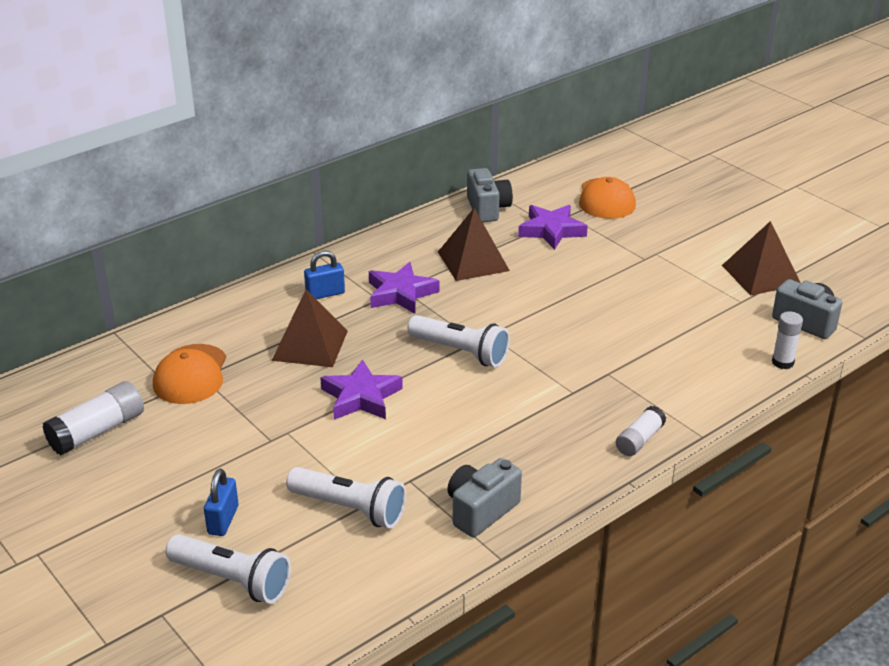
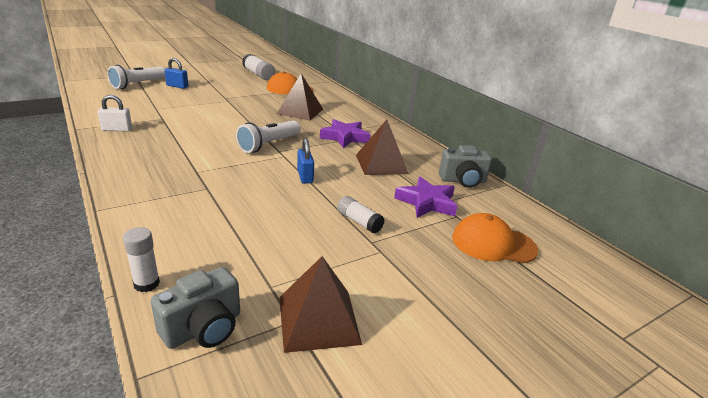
camera: 95 degrees right, 5 degrees down
(325, 294) = (351, 119): blue padlock -> blue padlock (305, 176)
(349, 509) = (156, 105): white flashlight -> none
(361, 397) = (243, 116): purple star -> none
(481, 510) = (117, 129): grey camera -> white padlock
(639, 440) = (120, 184): white glue stick -> white glue stick (359, 222)

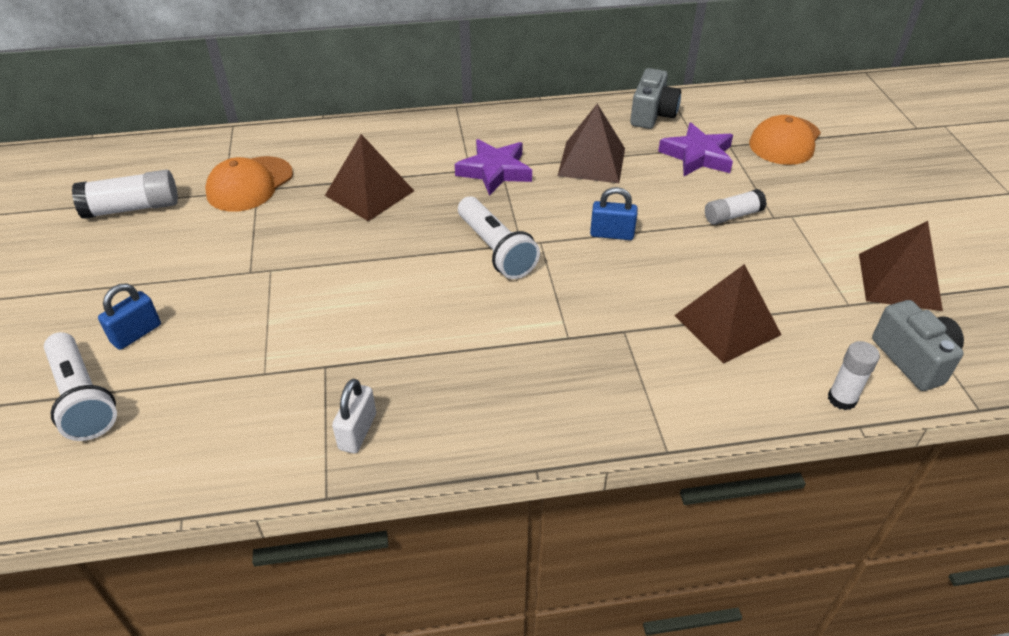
camera: 65 degrees left, 15 degrees up
(224, 226) = (727, 325): none -> brown pyramid

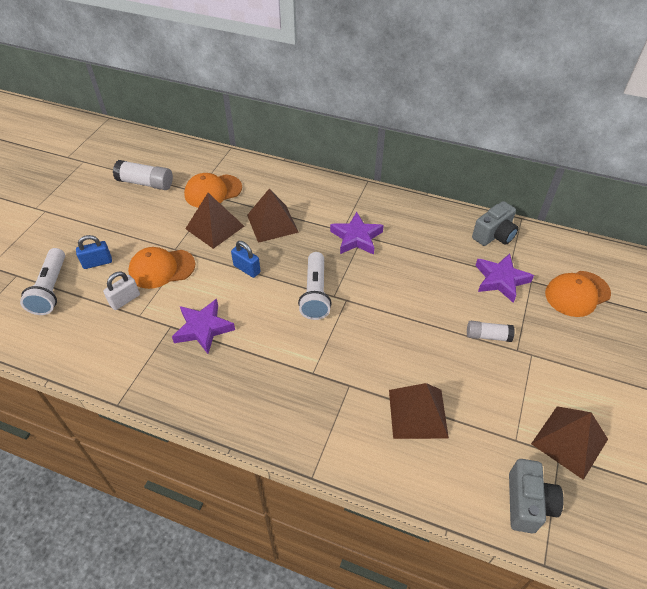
camera: 30 degrees right, 5 degrees up
(250, 302) = (161, 268): none -> orange cap
(357, 431) = (158, 374): white padlock -> white padlock (125, 300)
(377, 349) = (203, 328): none -> purple star
(592, 161) = (423, 255): brown pyramid -> brown pyramid (215, 227)
(612, 234) = (395, 314): blue padlock -> blue padlock (247, 269)
(842, 399) = (451, 504): white glue stick -> none

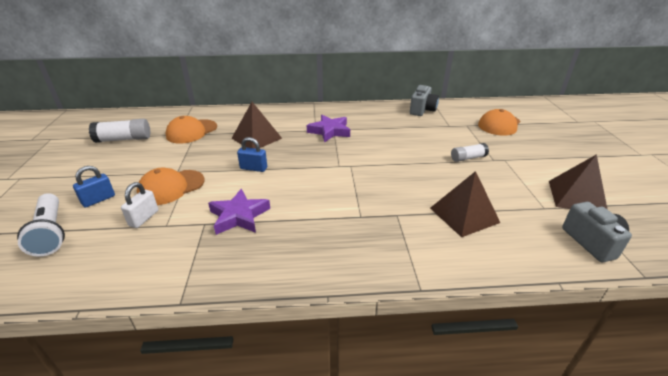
camera: 25 degrees left, 15 degrees down
(215, 227) = (207, 151): brown pyramid -> none
(315, 294) = (323, 168): white flashlight -> none
(500, 280) = (447, 129): purple star -> none

